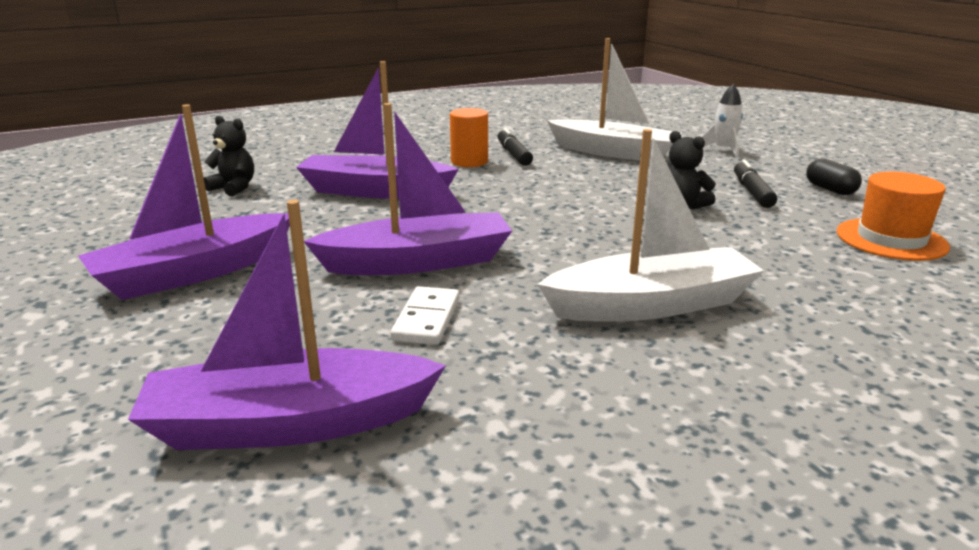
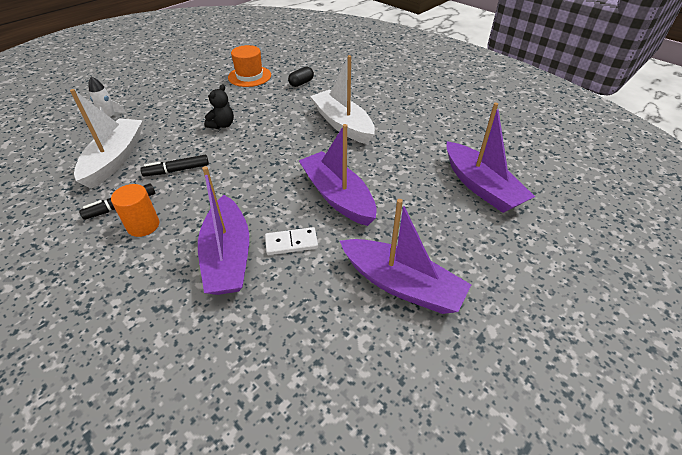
camera: 110 degrees left, 20 degrees up
(234, 188) = (242, 361): black teddy bear -> none
(426, 319) = (391, 176): white domino -> white domino (291, 243)
(752, 192) = (194, 106): black marker -> black marker (177, 170)
(830, 189) = (185, 86): black capsule -> black capsule (301, 83)

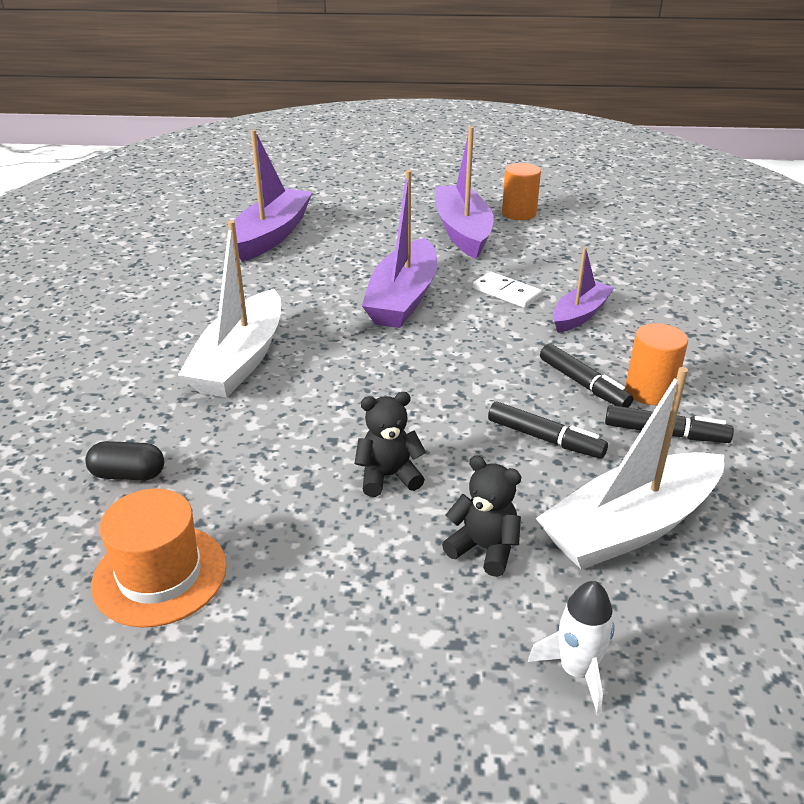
camera: 130 degrees left, 10 degrees down
(164, 126) = (484, 548): none -> black teddy bear
(182, 207) = (583, 384): none -> black marker
(228, 256) = (580, 315): purple boat -> purple boat, size x0.60
(403, 353) = (519, 213): none -> orange cylinder

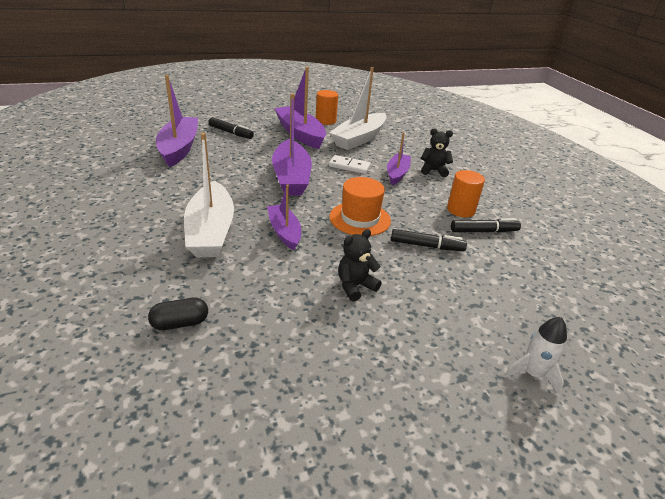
camera: 25 degrees left, 0 degrees up
(160, 575) = (249, 387): orange hat -> orange hat (360, 219)
(339, 378) = (284, 232): none -> purple boat
(484, 548) = (438, 316): black teddy bear -> black teddy bear (433, 171)
(583, 384) = (425, 212): black marker -> black marker (231, 133)
(630, 526) = (502, 286): white boat -> white boat (359, 139)

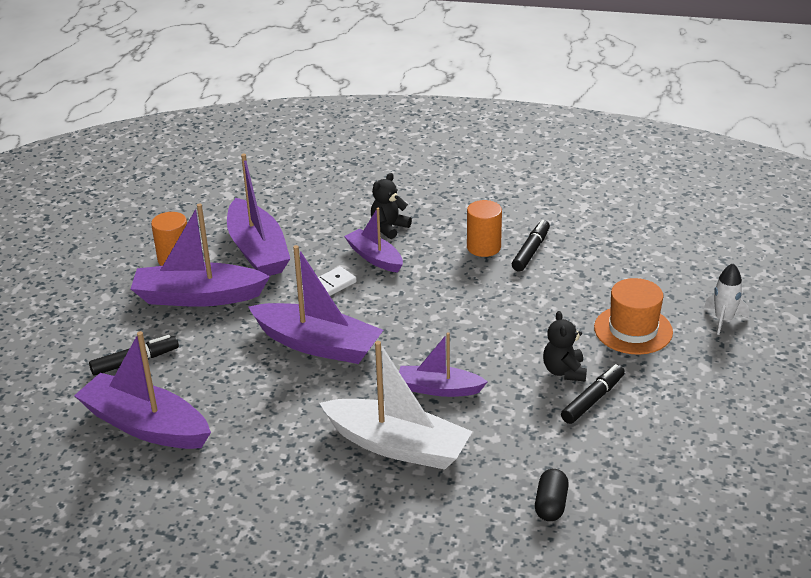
camera: 55 degrees left, 0 degrees up
(359, 139) = (258, 251): white boat -> purple boat
(360, 219) = (451, 324): orange hat -> orange hat (633, 330)
(427, 246) = (531, 299): black marker -> black marker (593, 400)

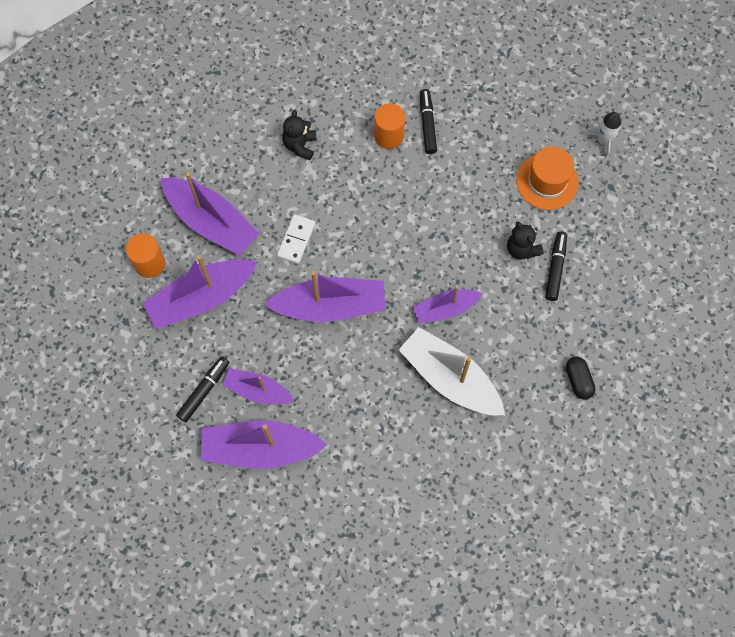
camera: 30 degrees left, 35 degrees up
(374, 257) = (311, 187): purple boat -> purple boat (257, 391)
(397, 446) = (450, 378): white boat -> white boat turned 135 degrees counterclockwise

